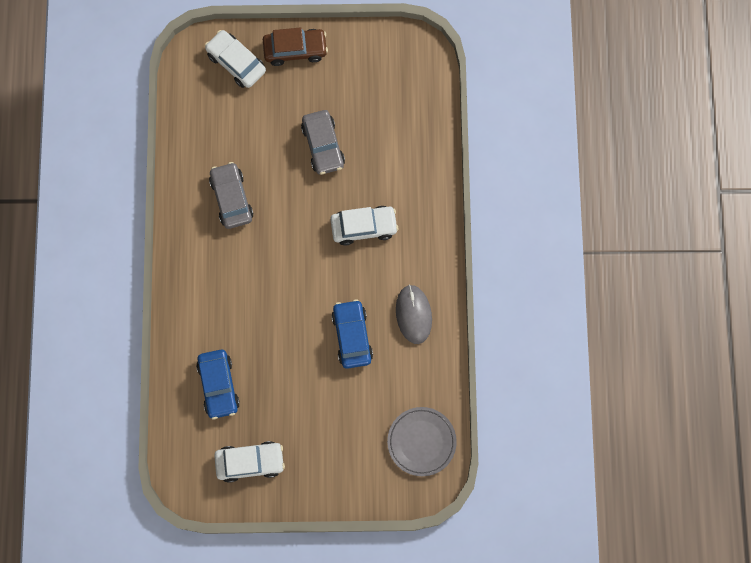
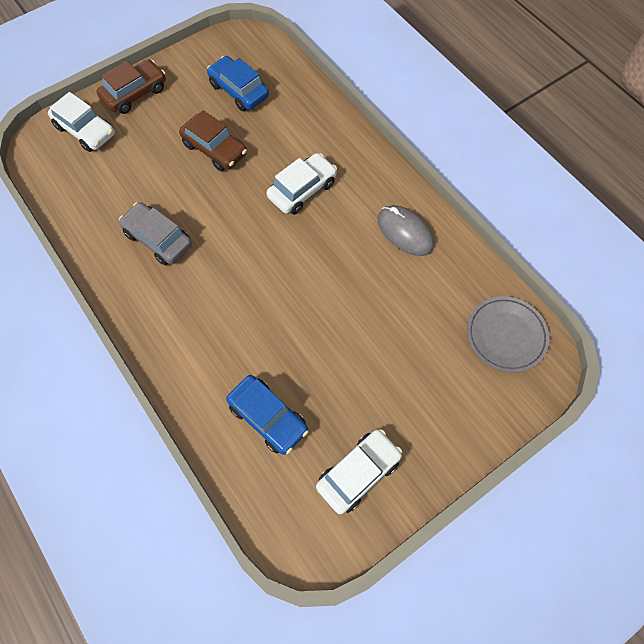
camera: 35 degrees left, 10 degrees down
(236, 63) = (85, 130): white car -> white car turned 150 degrees counterclockwise
(323, 146) = (215, 149): grey car -> brown car
(352, 336) = (364, 285): blue car -> blue car (239, 90)

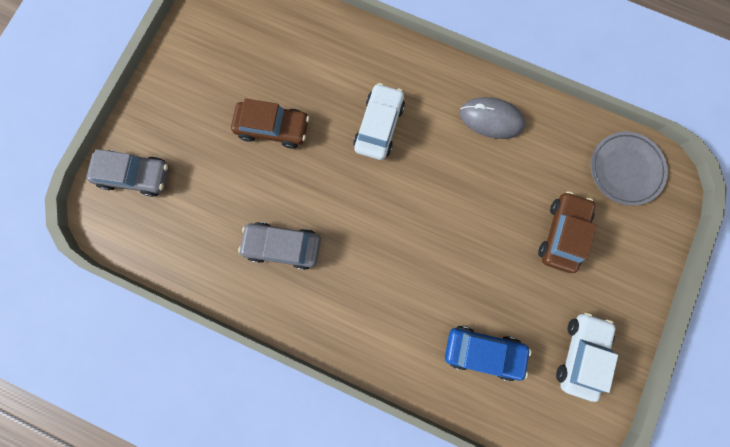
camera: 30 degrees left, 15 degrees up
(85, 130) = (136, 175): white car -> grey car
(135, 93) = (155, 110): brown car -> brown car (562, 234)
(239, 90) = (254, 54): blue car -> none

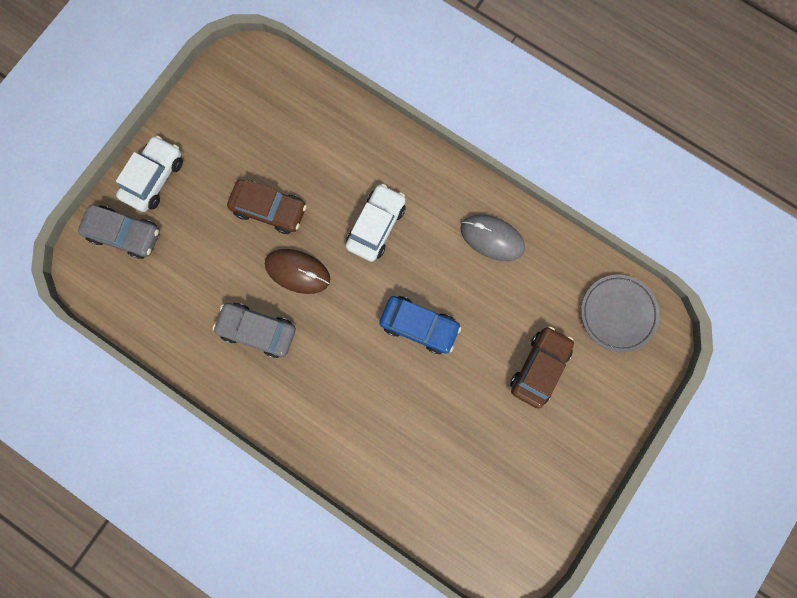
camera: 10 degrees right, 0 degrees up
(311, 182) = (297, 271): none -> brown mouse
(482, 351) = (435, 470): blue car -> blue car (419, 326)
(580, 353) = (532, 490): white car -> white car (155, 178)

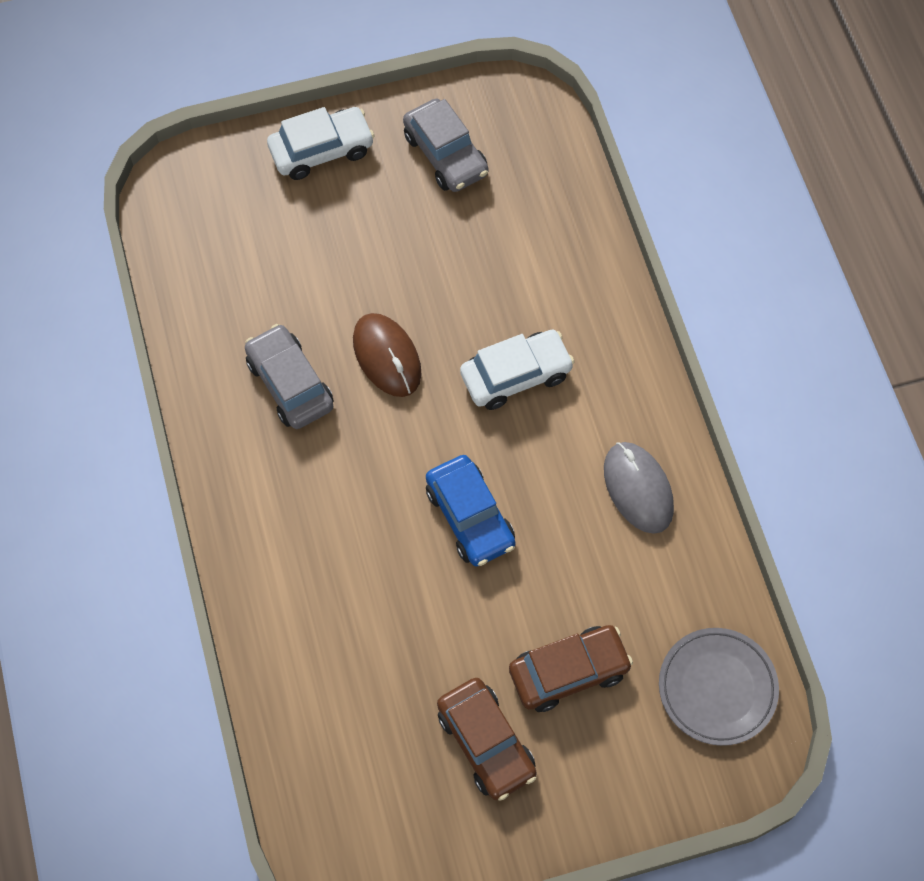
camera: 40 degrees right, 15 degrees down
(125, 234) = (242, 183): grey car -> grey car (445, 154)
(269, 209) = (414, 271): brown car -> brown car (486, 743)

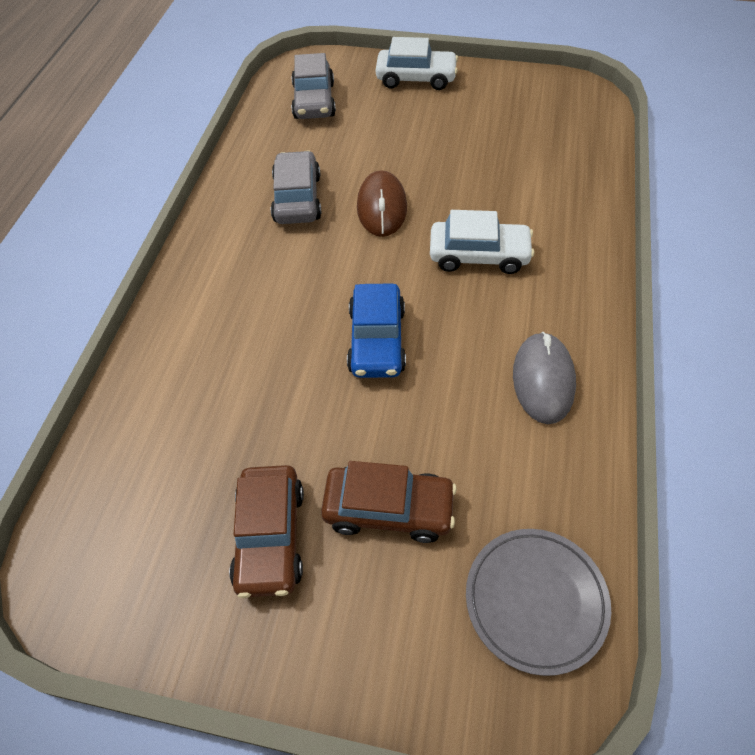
camera: 30 degrees right, 10 degrees down
(445, 154) = (505, 106): grey car -> grey car (314, 101)

